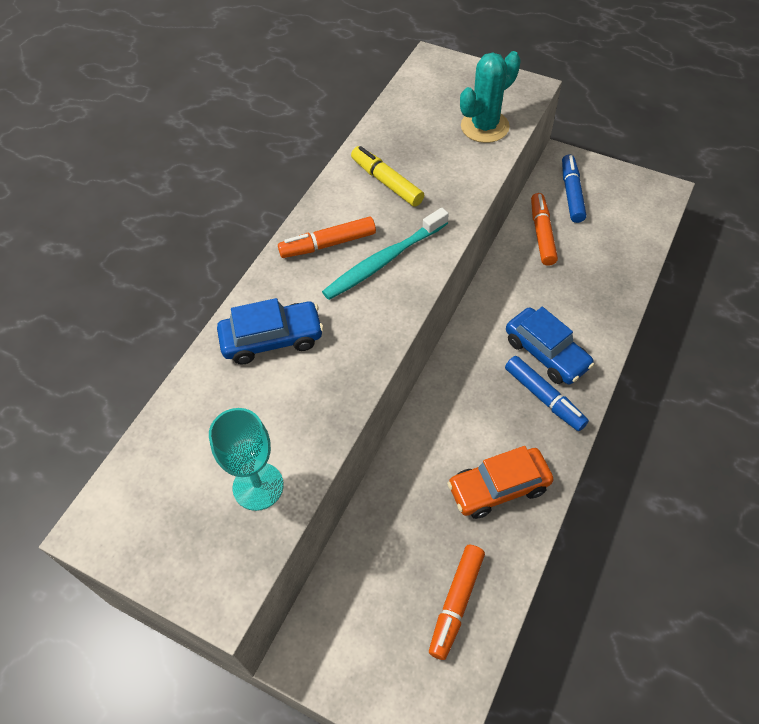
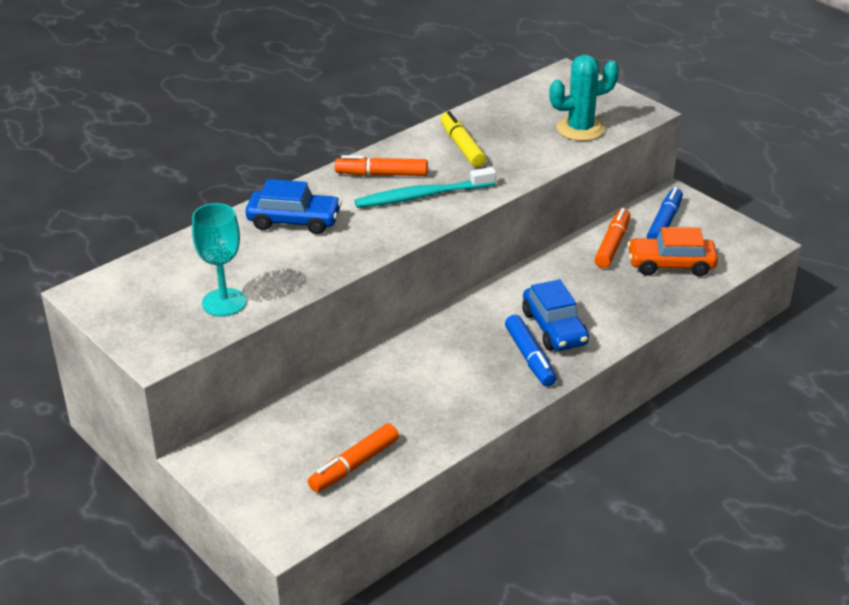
camera: 20 degrees right, 20 degrees down
(498, 488) = (444, 404): orange car -> orange car (671, 265)

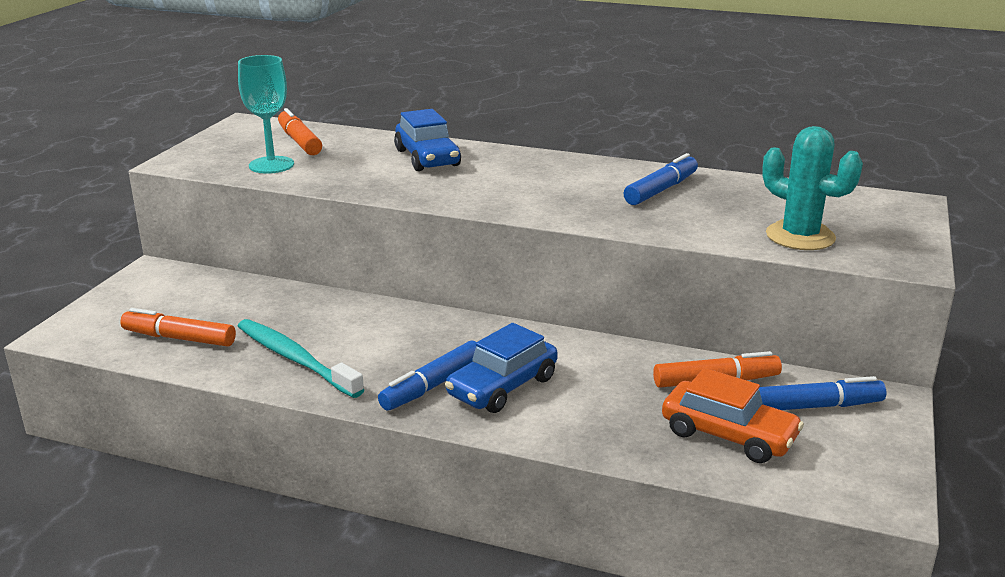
camera: 60 degrees right, 10 degrees down
(382, 174) = (554, 170): orange marker -> orange marker (299, 141)
(423, 196) = (540, 195): turquoise toothbrush -> turquoise toothbrush (295, 359)
(462, 146) = (661, 190): yellow marker -> blue marker
(671, 265) = (728, 435): orange car -> orange car turned 150 degrees clockwise

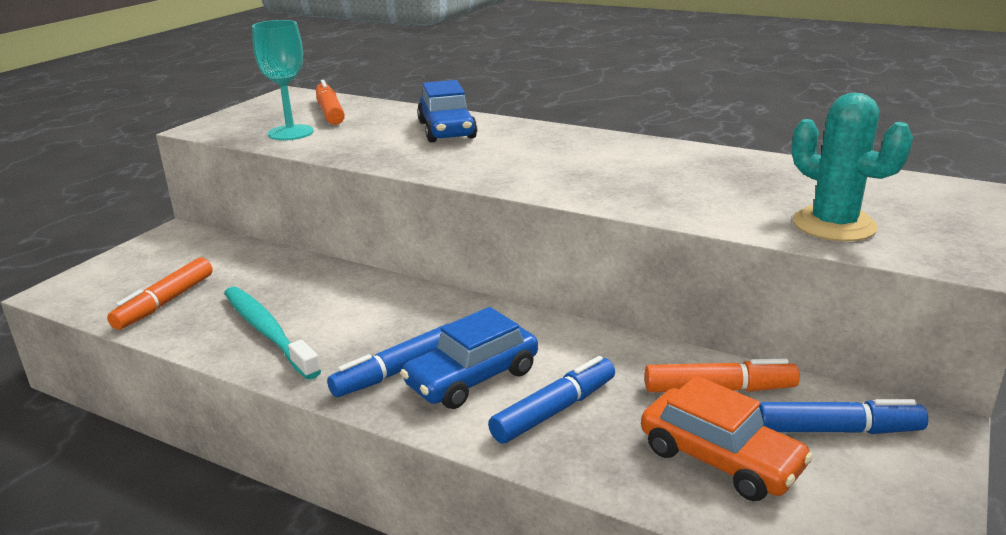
camera: 10 degrees right, 0 degrees up
(179, 338) = (165, 302): orange marker -> orange marker turned 90 degrees counterclockwise
(661, 190) = (683, 168): blue marker -> blue marker (554, 410)

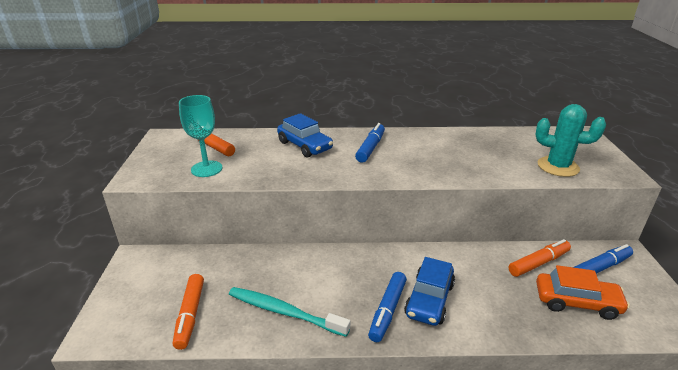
camera: 30 degrees left, 5 degrees up
(554, 410) = (486, 304): blue marker -> blue marker (370, 148)

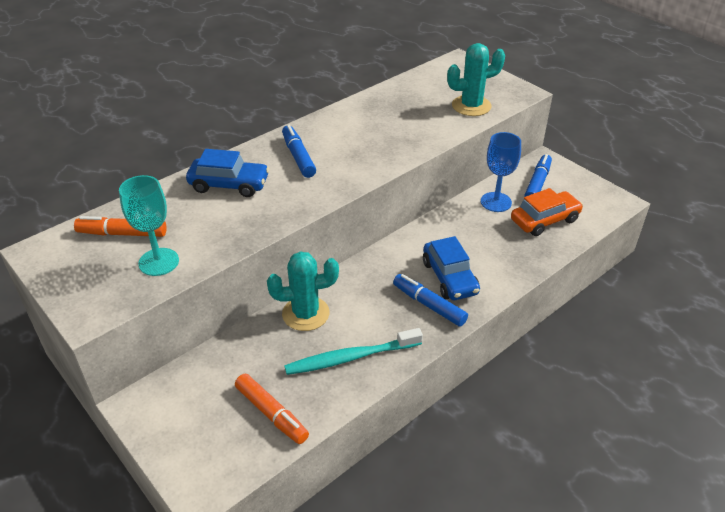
camera: 40 degrees left, 10 degrees up
(291, 263) = (305, 314): none -> turquoise cactus
(387, 310) = (429, 305): blue marker -> blue marker turned 150 degrees clockwise
(538, 263) = (496, 202): orange marker -> blue goblet

